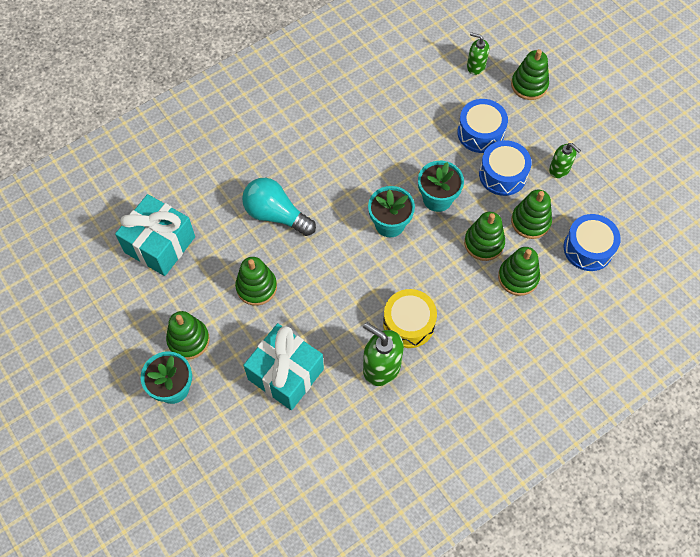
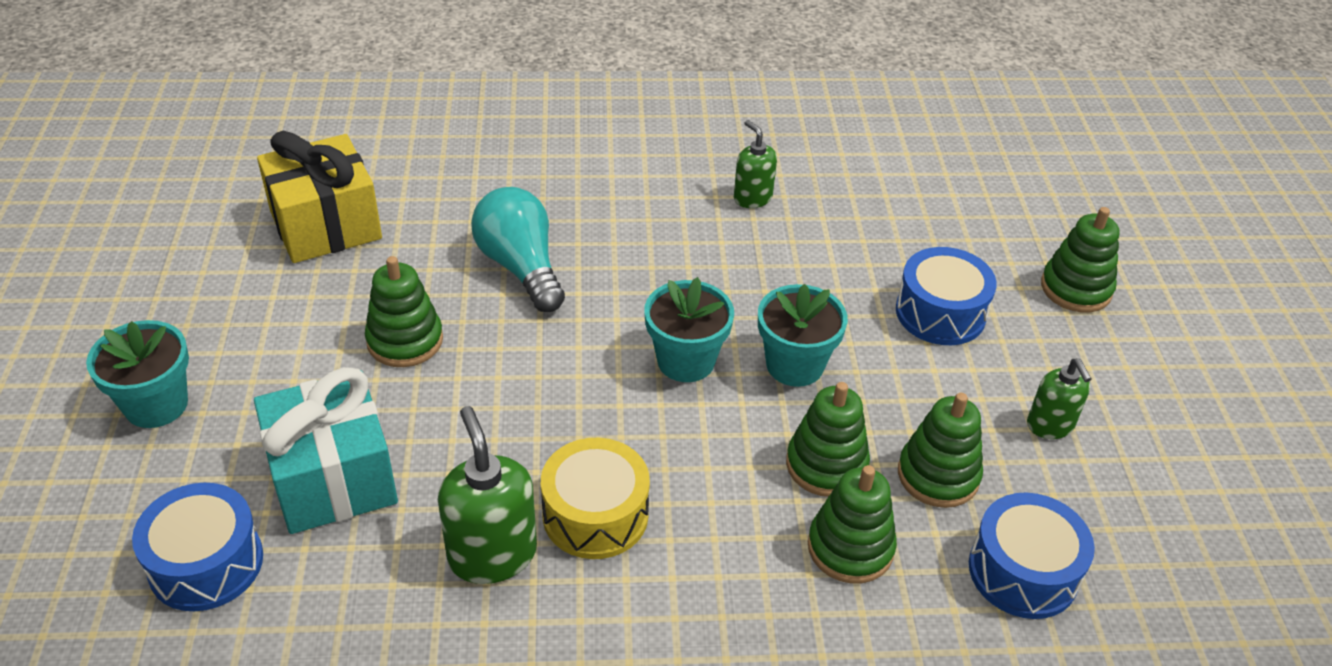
camera: 30 degrees right, 20 degrees down
(160, 244) = (326, 225): turquoise gift -> yellow gift
(188, 340) = (242, 356): green stacking toy -> none
(475, 66) = (998, 227): green soap dispenser -> green soap dispenser (752, 198)
(502, 174) = (937, 385): blue drum -> blue drum (206, 563)

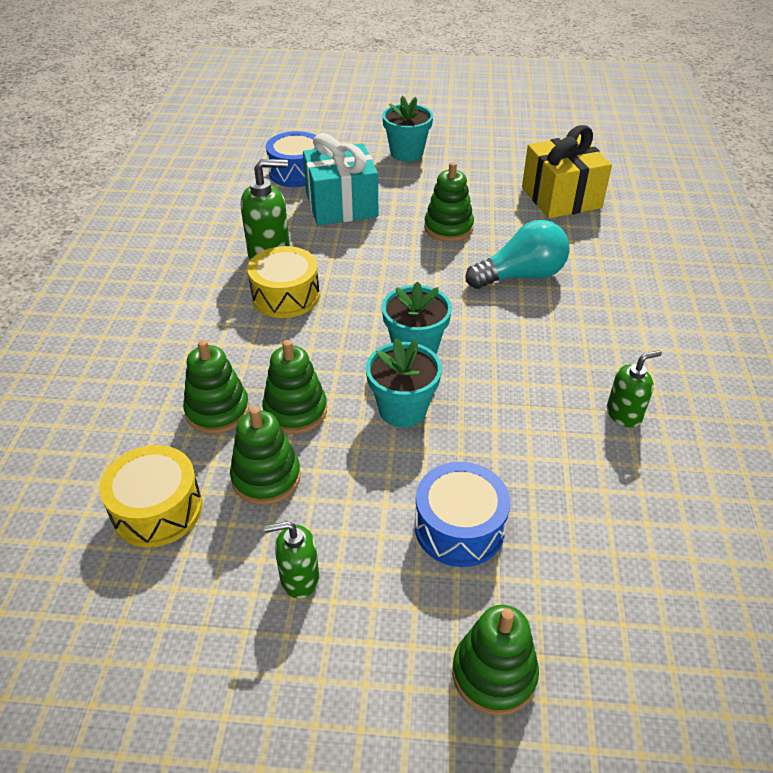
camera: 100 degrees right, 0 degrees up
(1023, 571) = (157, 509): blue drum -> yellow drum

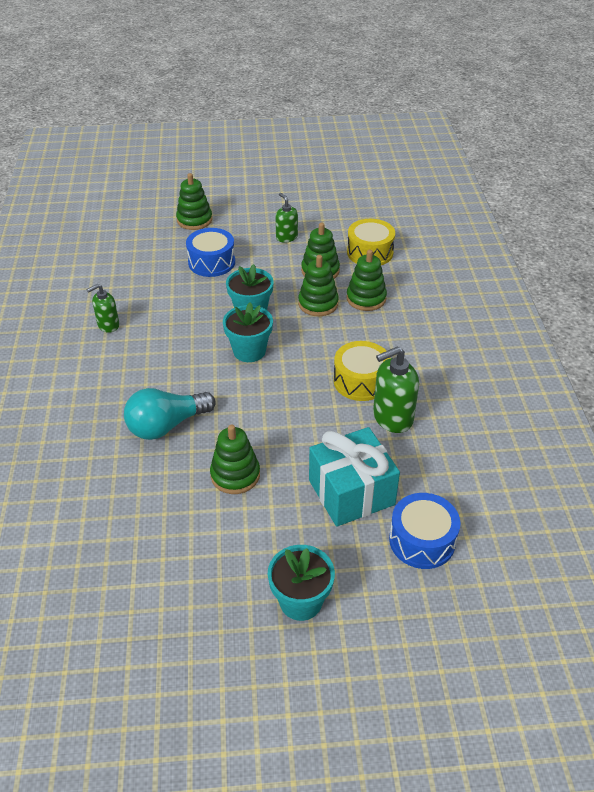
camera: 170 degrees right, 0 degrees up
(299, 578) = (286, 237): green soap dispenser -> green soap dispenser turned 105 degrees counterclockwise
(561, 198) = (112, 539): yellow gift -> none

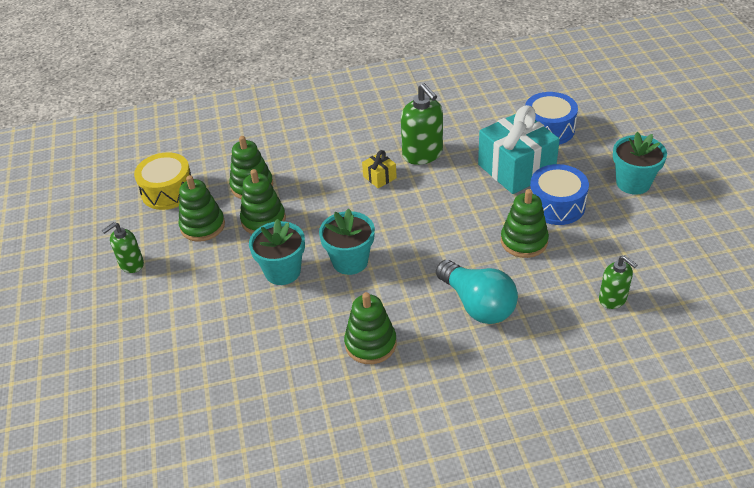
camera: 95 degrees left, 0 degrees up
(108, 325) = (322, 403): green soap dispenser -> green soap dispenser (613, 299)
(194, 220) = (79, 366): green stacking toy -> green stacking toy (370, 344)
(211, 262) = (184, 326): blue drum -> blue drum (556, 205)
(360, 381) = (379, 177): yellow drum -> yellow gift

